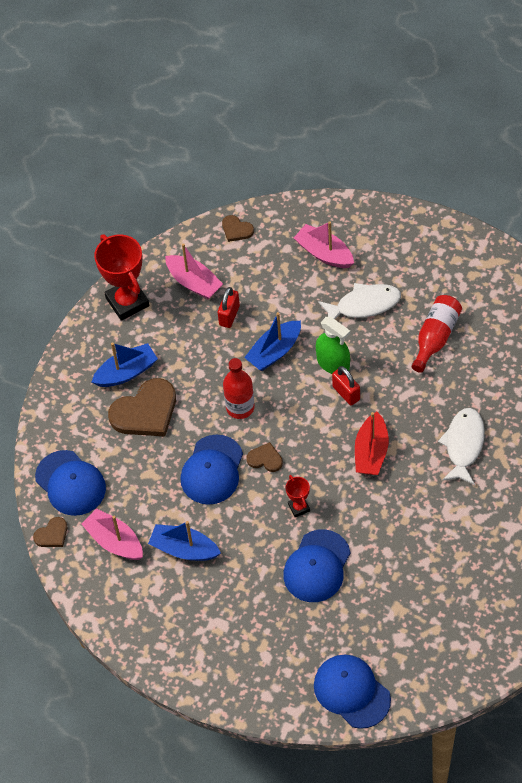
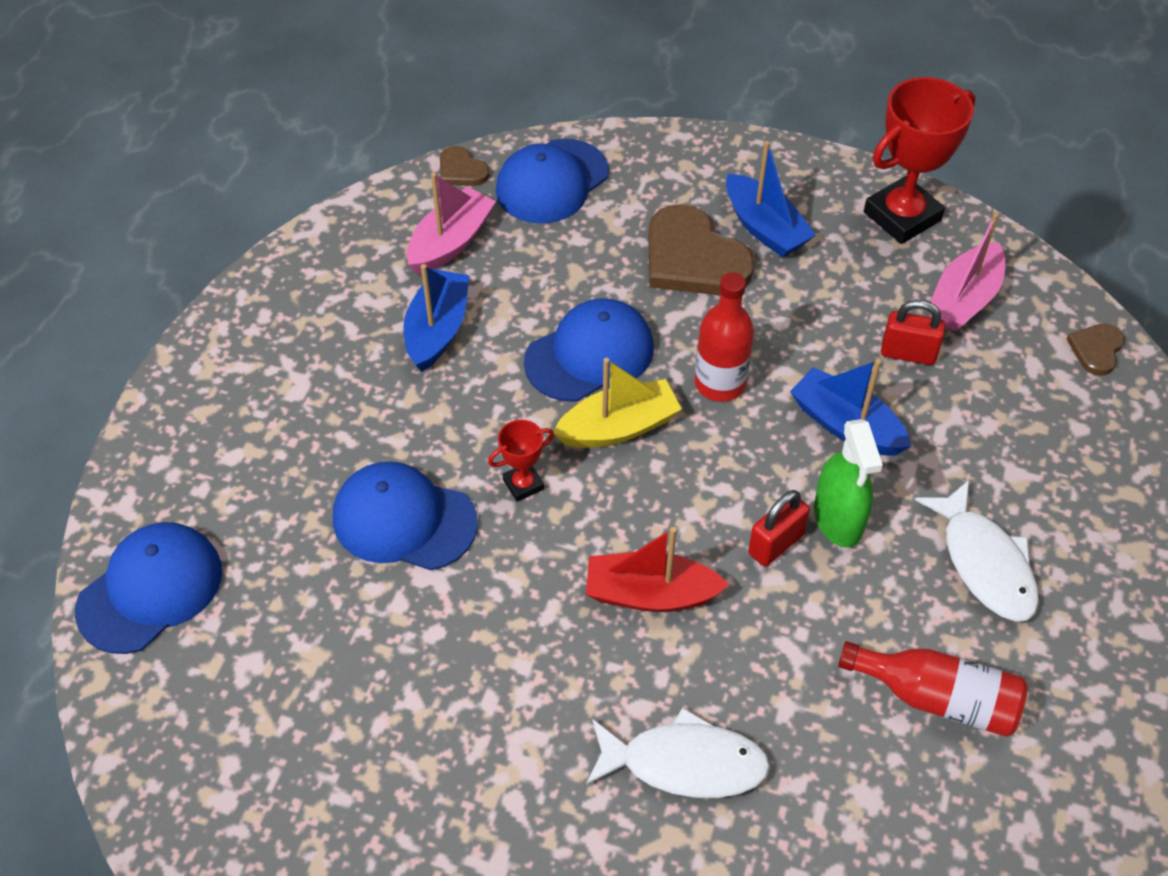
camera: 80 degrees right, 5 degrees down
(212, 470) = (590, 354): blue cap -> blue cap turned 135 degrees clockwise
(265, 459) = (619, 427): brown heart -> yellow boat
(324, 253) = (1087, 488): pink boat -> none
(333, 363) = (838, 519): green spray bottle -> green spray bottle turned 45 degrees counterclockwise

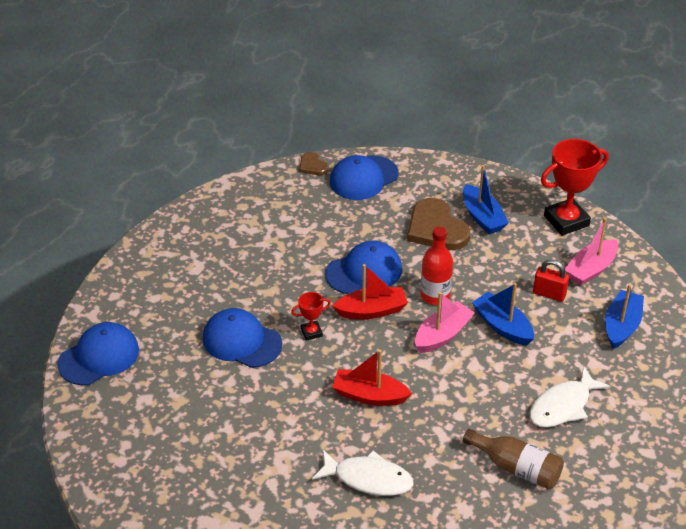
camera: 10 degrees right, 10 degrees down
(437, 330) = (280, 248): blue boat -> blue boat (621, 326)
(451, 242) = (298, 203): pink boat -> pink boat (442, 335)
(619, 427) = (372, 311): yellow boat -> red boat
(775, 544) = (446, 381): red padlock -> none
(838, 519) = (485, 373): green spray bottle -> none
(936, 698) = (516, 467): red bottle -> brown bottle
(984, 563) = (563, 406): white fish -> white fish turned 60 degrees clockwise
(1096, 349) = (662, 306): brown heart -> none

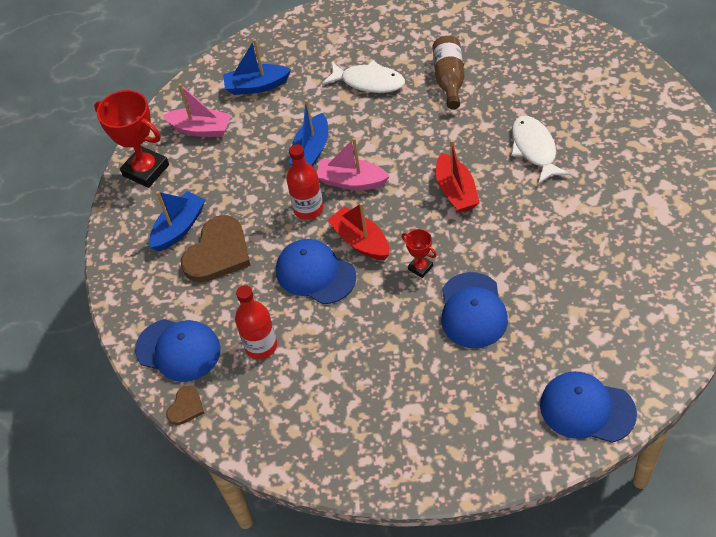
camera: 115 degrees left, 10 degrees up
(326, 217) = (261, 346): none -> red bottle
(549, 294) = (250, 141): red padlock -> none

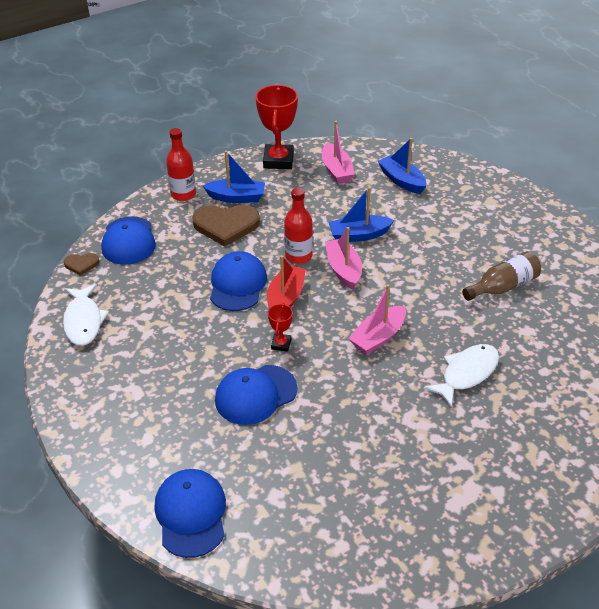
camera: 55 degrees right, 10 degrees down
(261, 346) = (153, 281): red bottle -> red bottle (183, 194)
(369, 82) = (458, 239): white fish -> white fish (83, 321)
(456, 191) = (378, 337): red boat -> pink boat

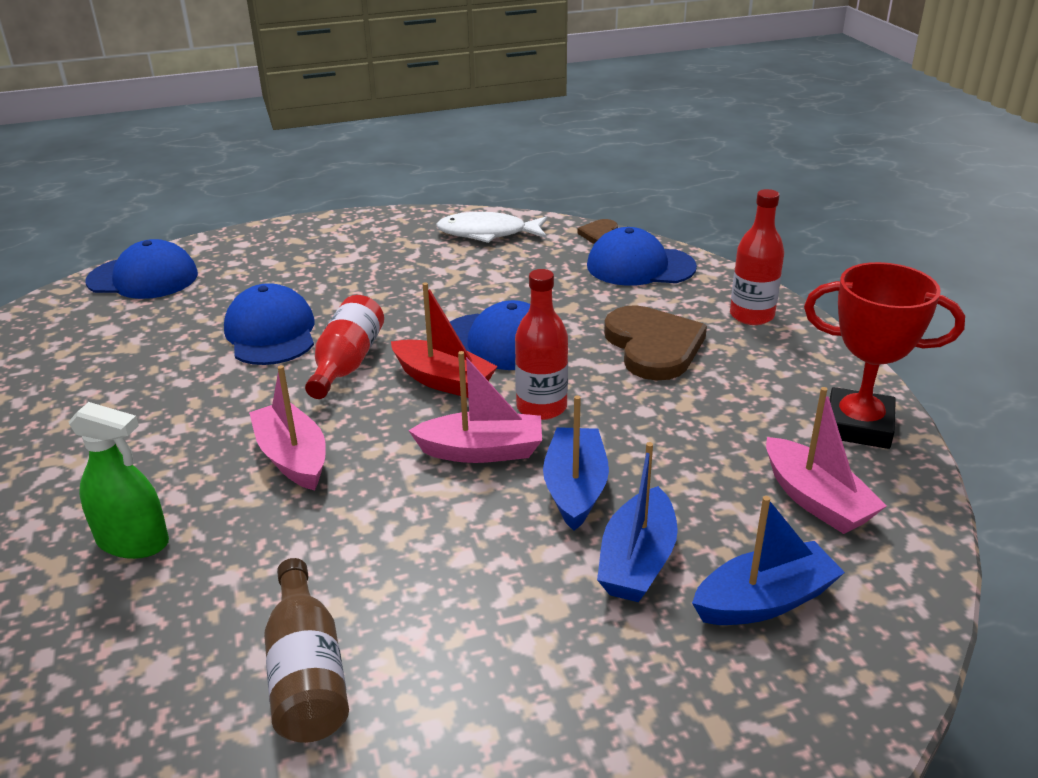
camera: 105 degrees right, 10 degrees down
(226, 225) = (653, 346): brown heart -> brown heart turned 150 degrees clockwise
(236, 197) = (733, 364): blue boat -> blue boat (637, 561)
(281, 344) = (347, 363): red trophy -> red bottle
(336, 170) = (816, 500): pink boat -> pink boat turned 120 degrees counterclockwise
(466, 373) = (133, 541): white fish -> green spray bottle

